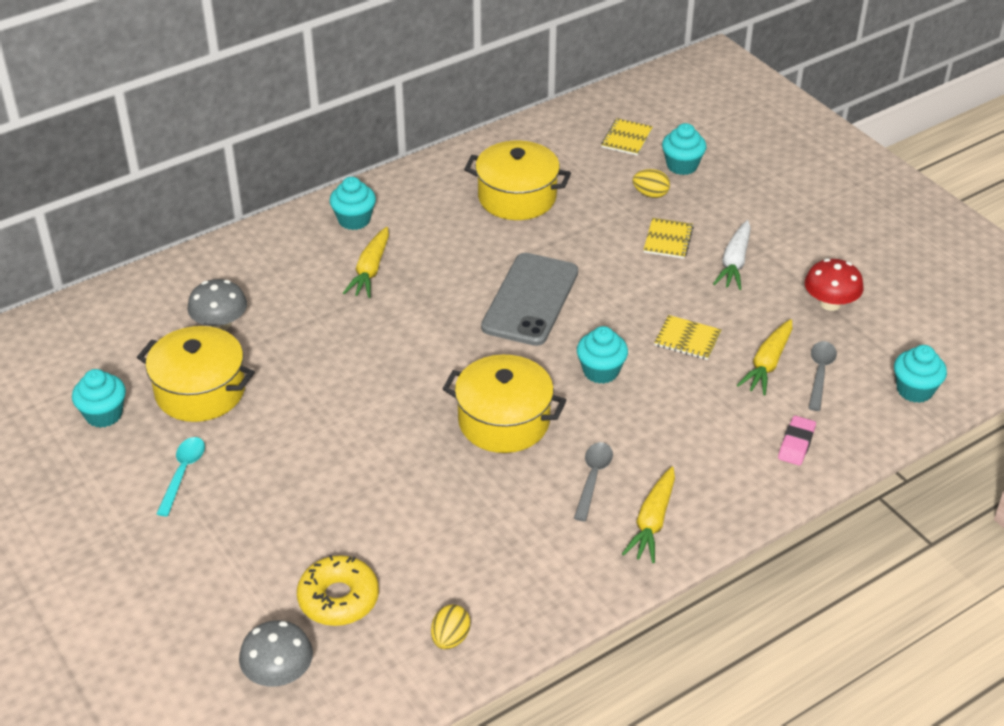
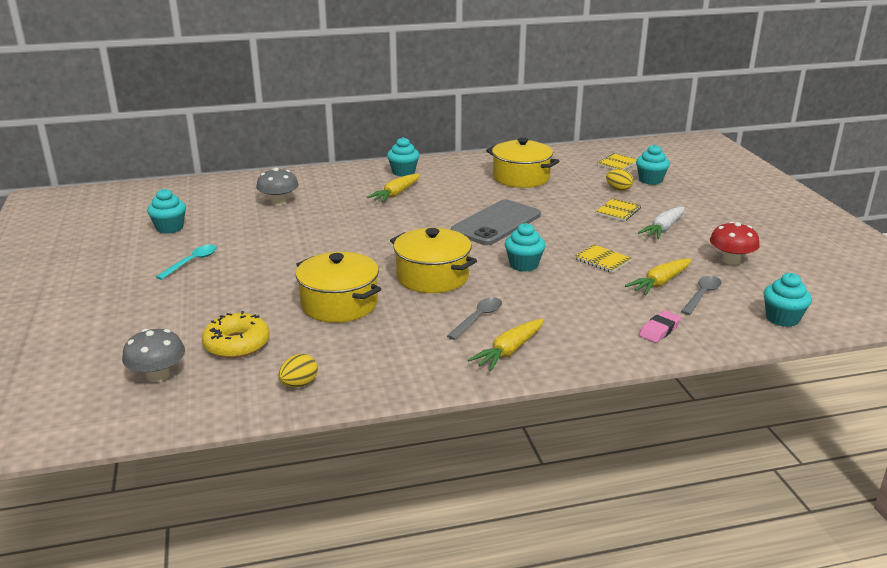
camera: 20 degrees right, 15 degrees down
(200, 391) = (239, 228): yellow pot -> yellow pot (339, 304)

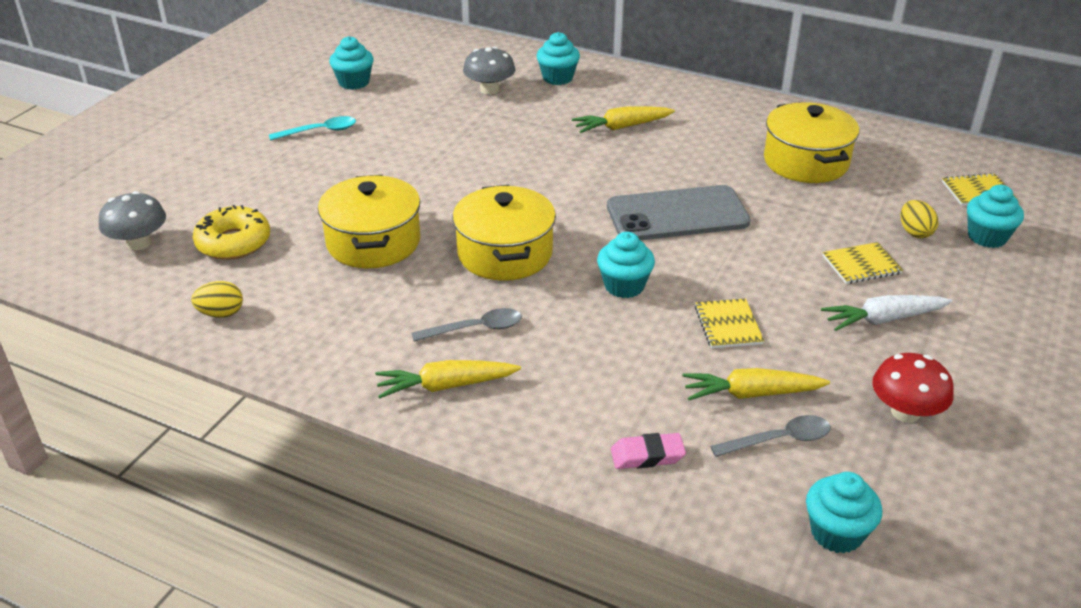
camera: 40 degrees right, 10 degrees up
(403, 172) = (673, 99): turquoise cupcake -> turquoise cupcake (557, 78)

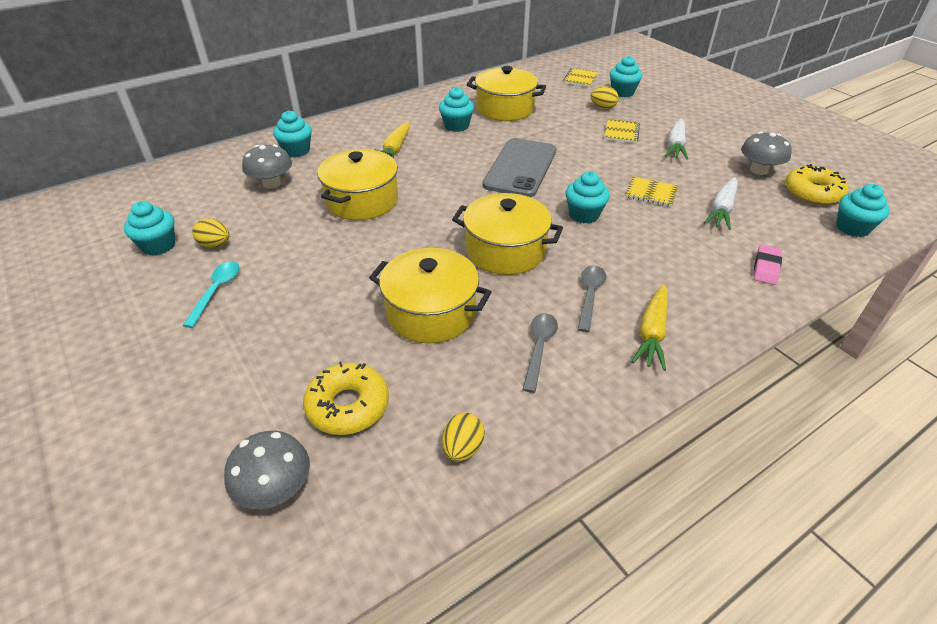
camera: 60 degrees left, 5 degrees up
(376, 104) = (215, 245): none -> yellow egg
(509, 144) = (362, 201): none -> yellow pot
(720, 144) = (456, 126): none -> turquoise cupcake
(751, 394) = (721, 209): yellow carrot -> white carrot
(779, 440) = (768, 216): grey spoon -> grey spoon (539, 348)
(897, 478) = (812, 193): none -> yellow donut
(905, 412) = (758, 170): red mushroom -> grey mushroom

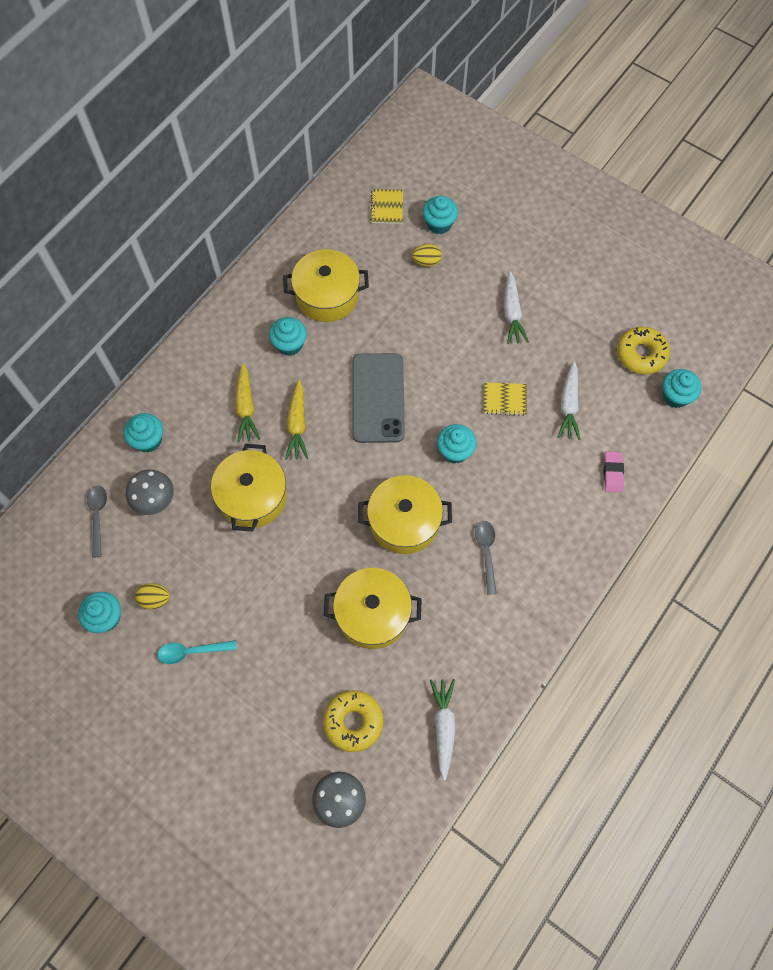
camera: 20 degrees left, 25 degrees up
(216, 291) = (192, 651): turquoise spoon -> turquoise spoon turned 90 degrees counterclockwise
(462, 448) = (443, 727): yellow egg -> white carrot
(539, 348) = (465, 622): grey spoon -> grey spoon (98, 517)
(621, 132) = (456, 305): yellow notebook -> none
(652, 333) = (540, 577): yellow carrot -> yellow carrot (297, 424)
(758, 170) = (592, 332): grey mushroom -> none

